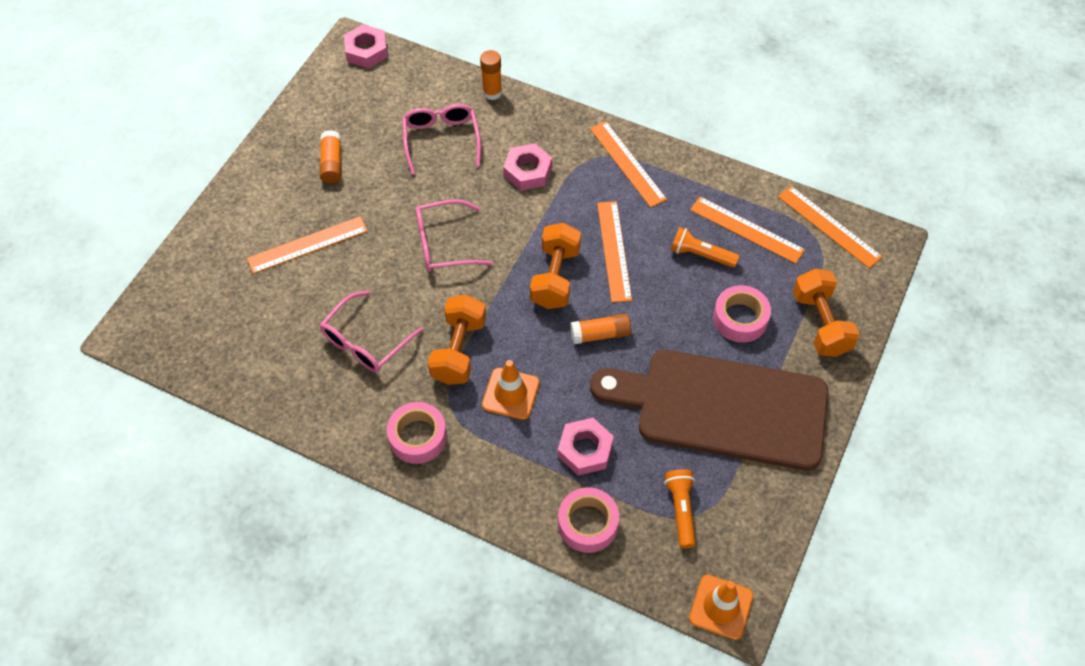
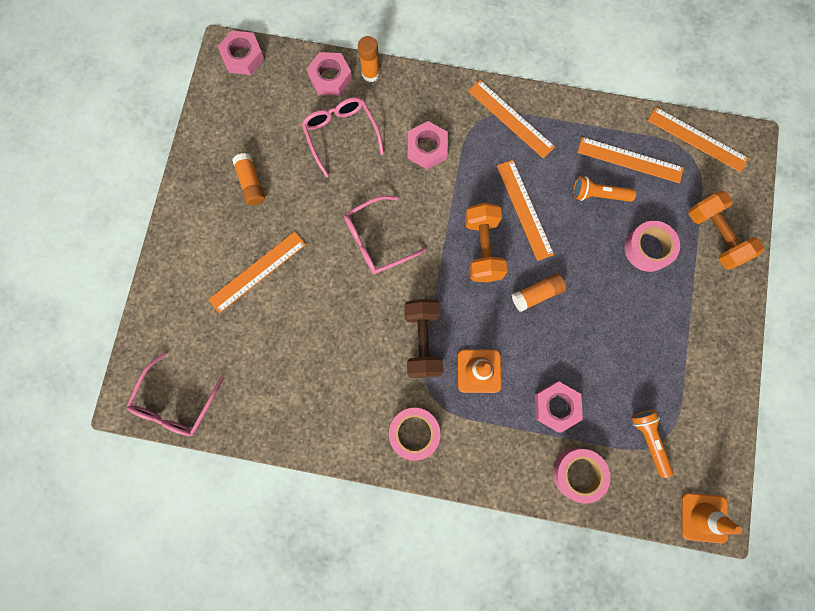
camera: 15 degrees left, 20 degrees up
(366, 341) = (340, 354): pink glasses -> pink glasses (176, 402)
(449, 87) = (330, 77): none -> pink nut
(459, 350) = (422, 341): orange dumbbell -> brown dumbbell
(721, 408) = (655, 337): brown cutting board -> none

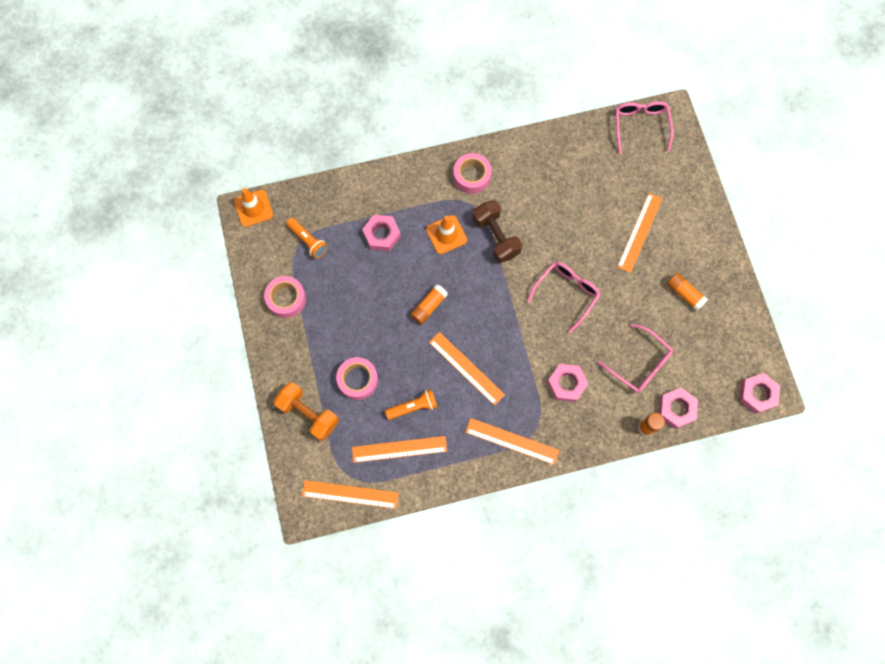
camera: 155 degrees right, 5 degrees down
(482, 248) = (484, 323): orange dumbbell -> none
(578, 473) = (349, 199): pink tape -> pink tape (286, 299)

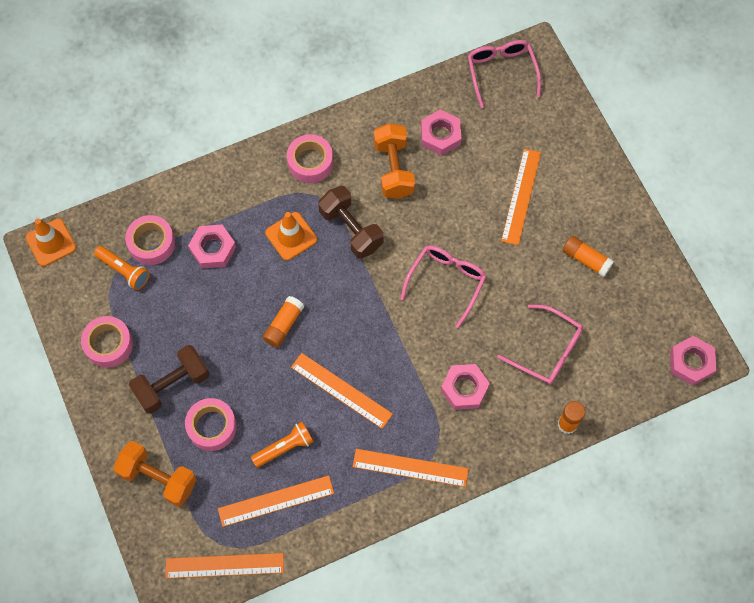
camera: 10 degrees left, 5 degrees down
(331, 340) = (172, 385): none -> brown dumbbell
(333, 222) = (151, 243): none -> pink tape
(539, 193) = (393, 169): none -> orange dumbbell
(676, 409) = (599, 396): pink nut -> pink nut (440, 135)

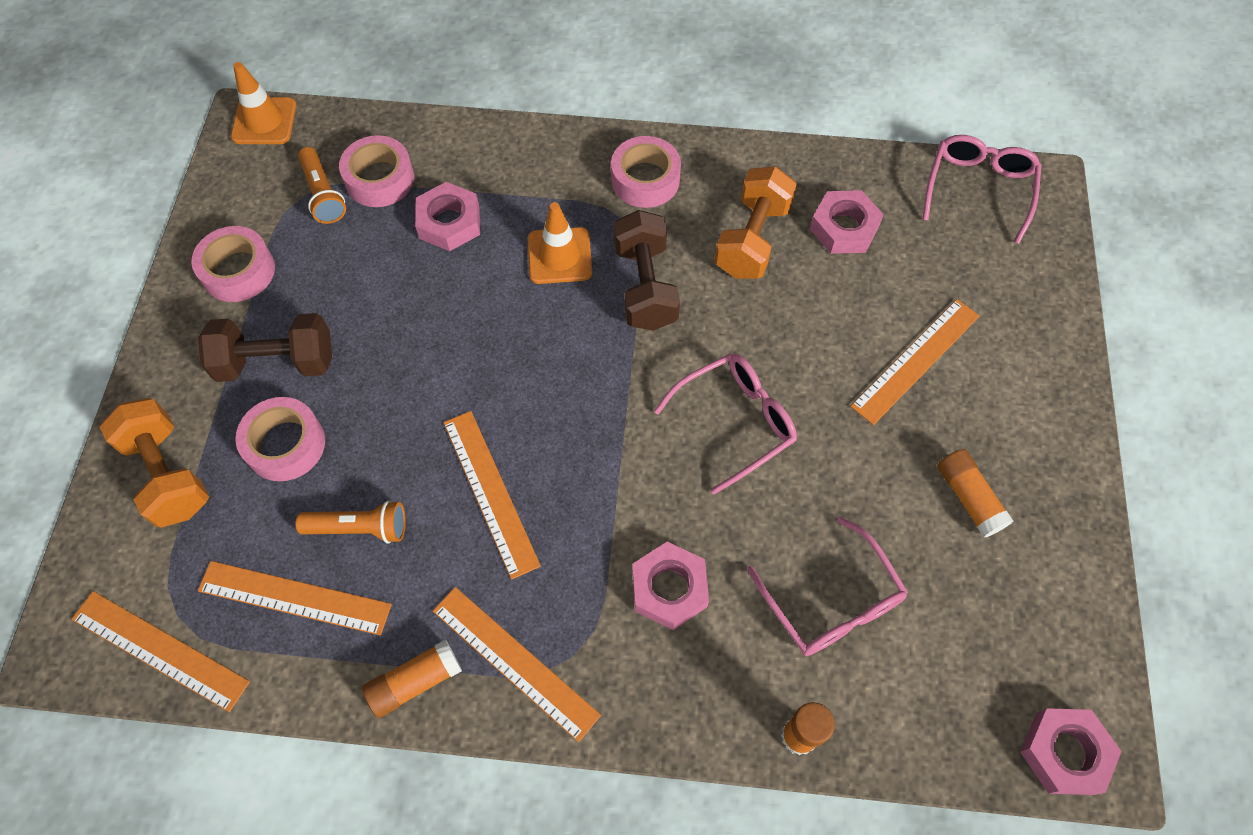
camera: 30 degrees right, 5 degrees down
(283, 325) = (473, 362): orange glue stick -> orange glue stick (415, 681)

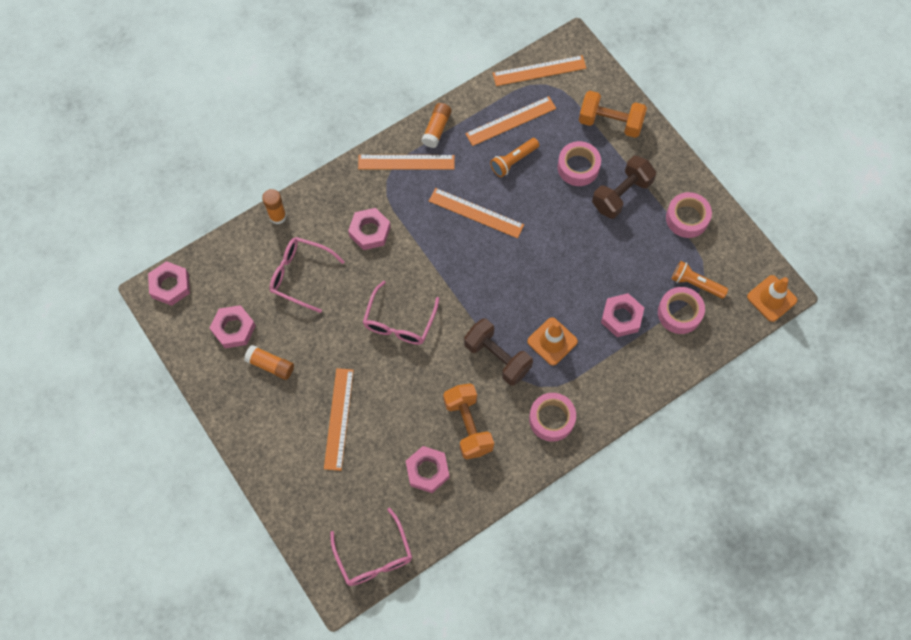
camera: 140 degrees right, 5 degrees up
(994, 595) = (234, 329): none -> pink nut

